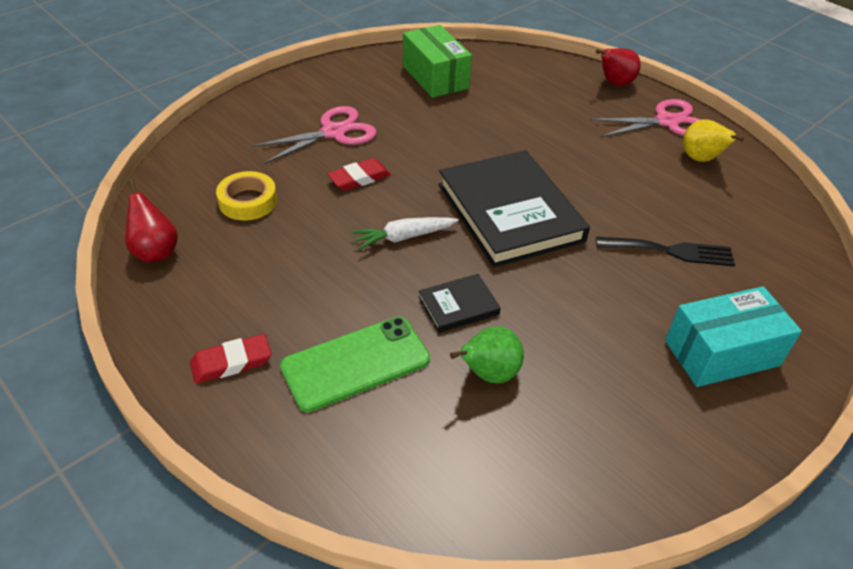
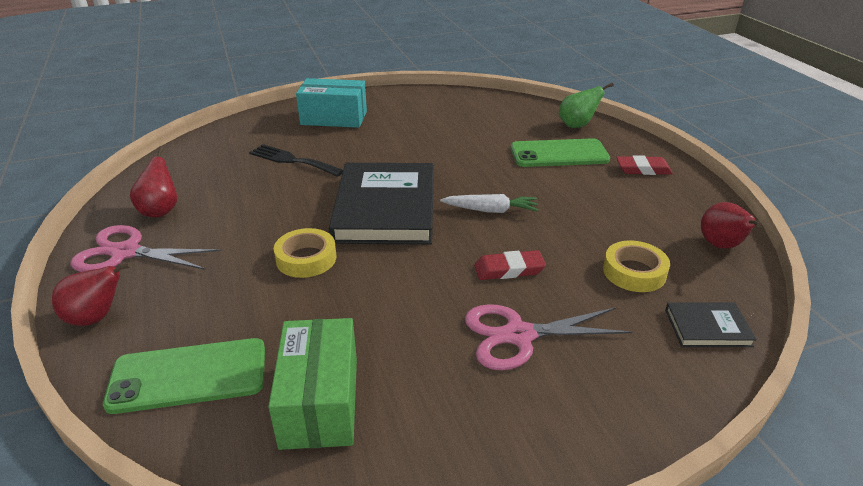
camera: 155 degrees left, 10 degrees down
(458, 305) = (475, 165): black book -> black book (707, 328)
(488, 374) = (478, 135): green pear -> green pear (577, 125)
(519, 72) = (188, 375): none -> green phone
(529, 148) = (306, 258): none -> yellow tape
(701, 159) = (160, 211): yellow pear -> red pear

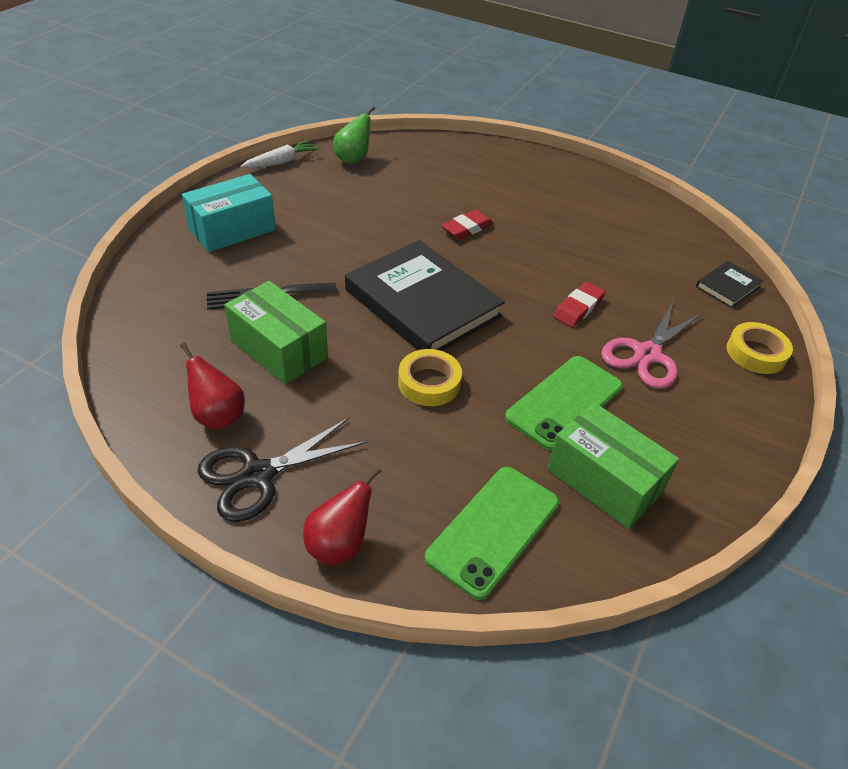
camera: 45 degrees left, 10 degrees up
(126, 252) = (258, 475): pink scissors -> black scissors
(251, 192) = (279, 349): none -> green box
(491, 210) = (501, 264): white carrot -> white carrot (281, 162)
(559, 154) = (480, 186): green phone -> green phone (564, 402)
(577, 125) = (457, 151): green pear -> green pear (353, 159)
(634, 272) = (648, 268): yellow tape -> yellow tape (756, 353)
(643, 169) = (553, 176): red eraser -> red eraser (467, 228)
(721, 246) = (668, 221): red pear -> none

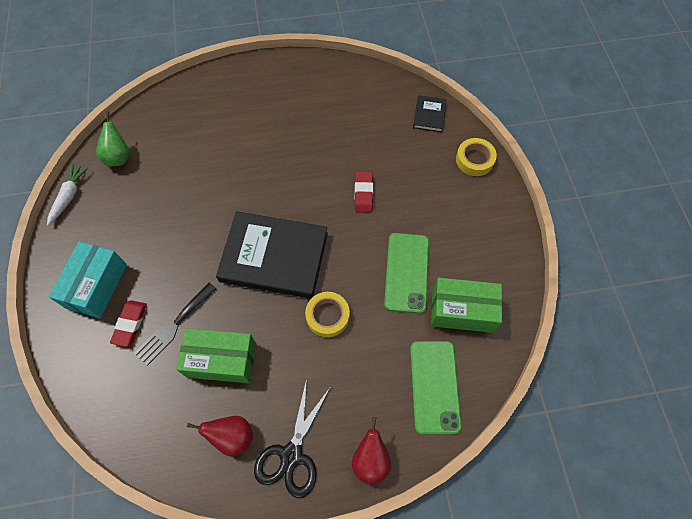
camera: 35 degrees left, 20 degrees up
(467, 228) = (249, 172): red eraser -> red eraser (130, 324)
(647, 354) = (423, 203): pink scissors -> none

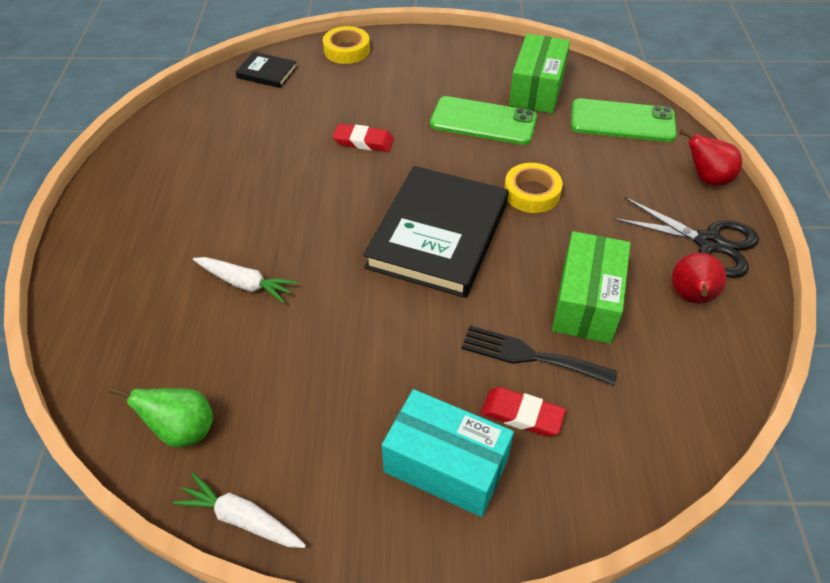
camera: 80 degrees left, 15 degrees down
(174, 325) = (530, 356): black fork -> black fork turned 150 degrees clockwise
(219, 157) = (245, 284): none -> white carrot

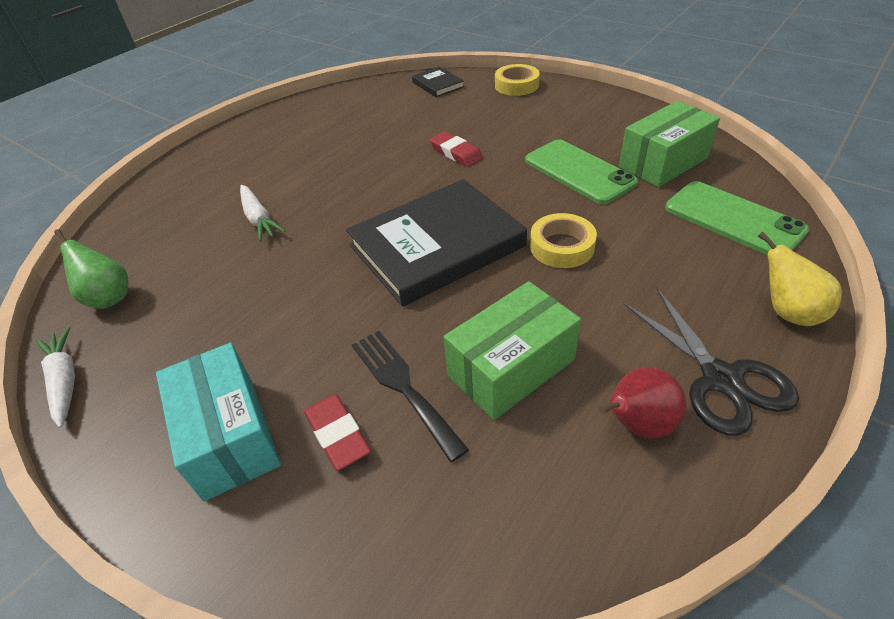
camera: 40 degrees right, 5 degrees down
(706, 179) = (787, 312): red pear -> yellow pear

